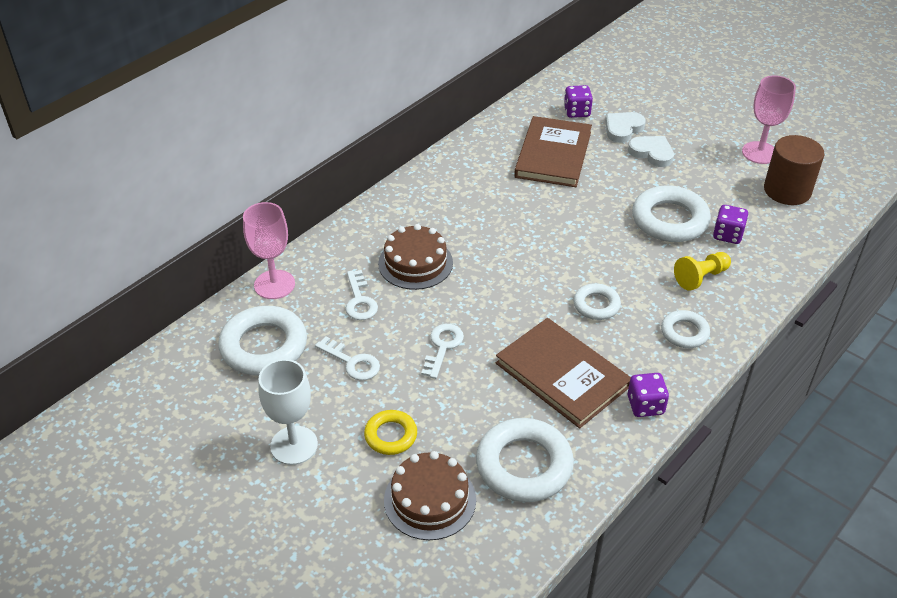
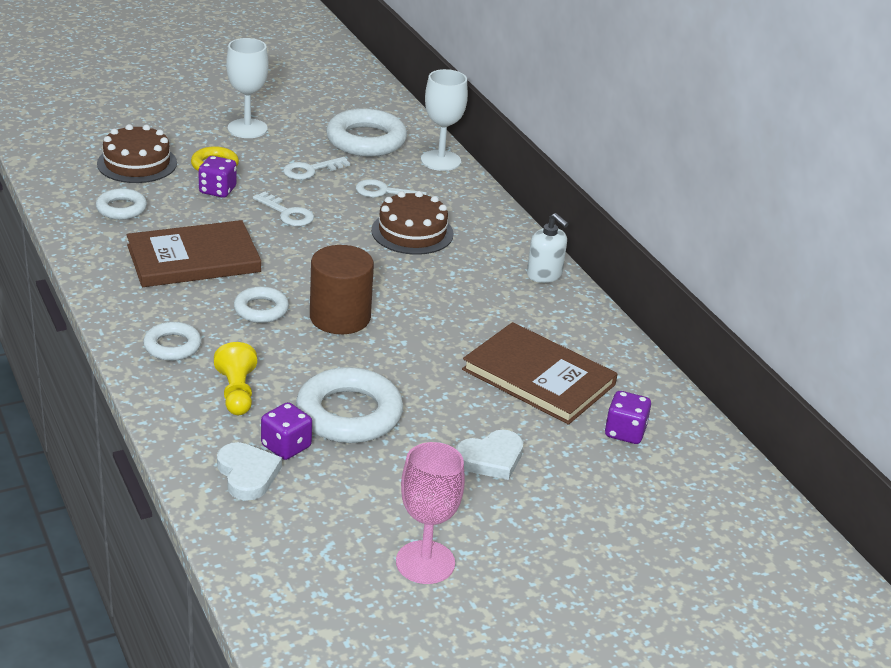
camera: 110 degrees right, 10 degrees down
(274, 284) = (440, 161): pink goblet -> white goblet
(424, 181) = (544, 275): none -> white soap dispenser
(524, 465) = (121, 209): white ring -> white ring, size x0.56
(623, 129) = (561, 456): white heart -> white heart (247, 474)
(645, 405) = (113, 286): purple dice -> purple dice (217, 190)
(787, 190) = (325, 544): brown cylinder -> brown cylinder (340, 317)

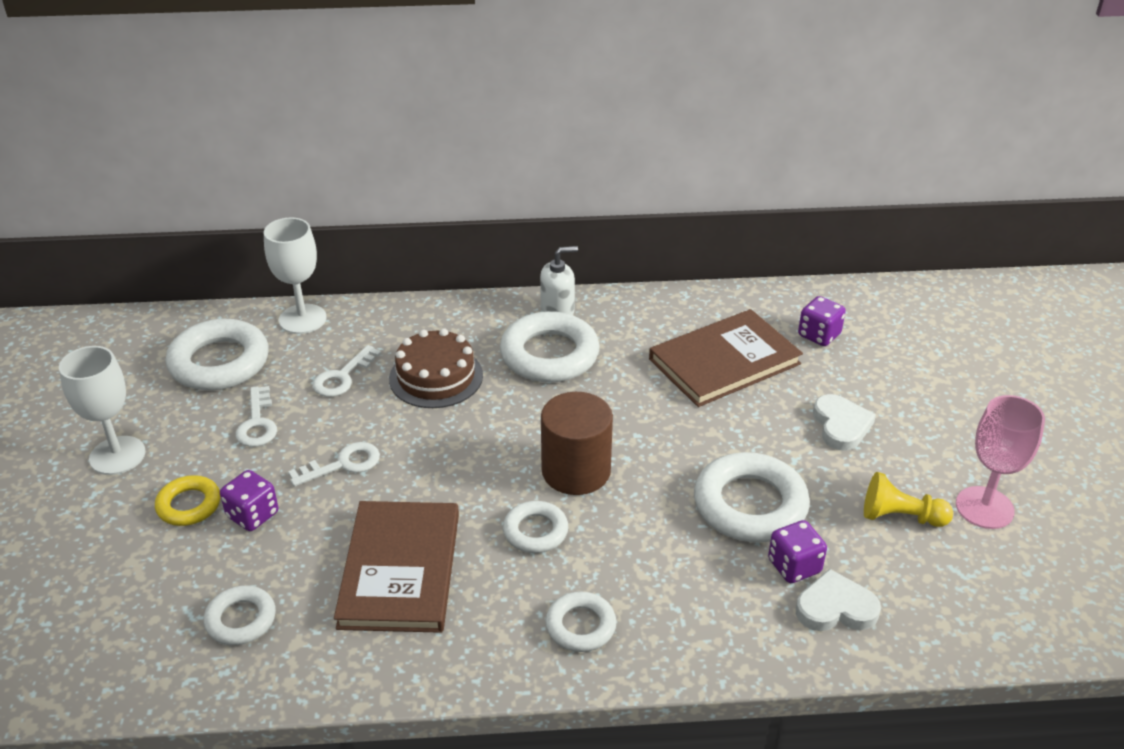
camera: 65 degrees left, 5 degrees up
(137, 163) = (131, 582): brown cake -> none
(237, 393) = (689, 586): yellow pawn -> yellow pawn (900, 517)
(479, 281) = (549, 355): none -> white ring

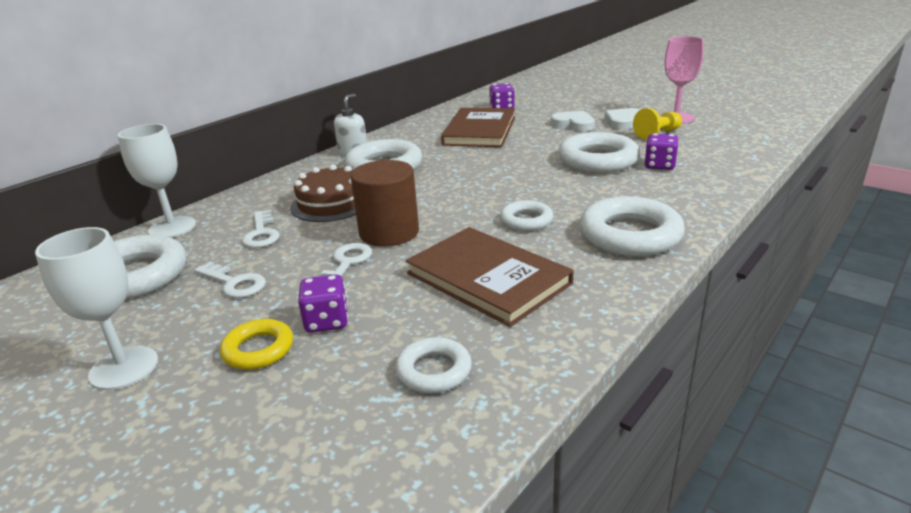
camera: 45 degrees left, 10 degrees down
(576, 471) = (495, 192): brown cylinder -> brown cylinder (389, 232)
(580, 626) = (630, 235): white ring -> white ring, size x1.78
(835, 608) = (703, 167): white heart -> white heart (623, 122)

